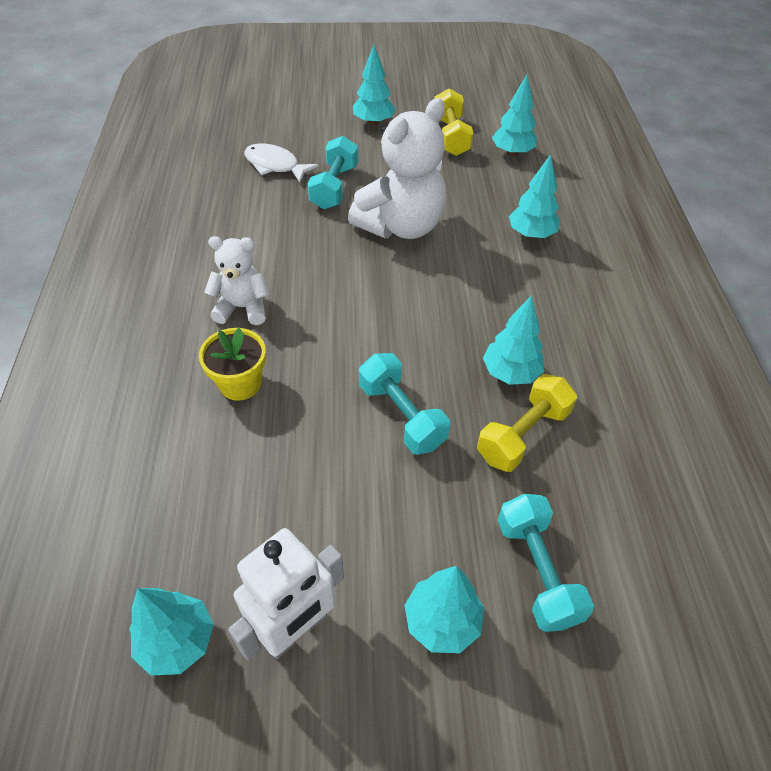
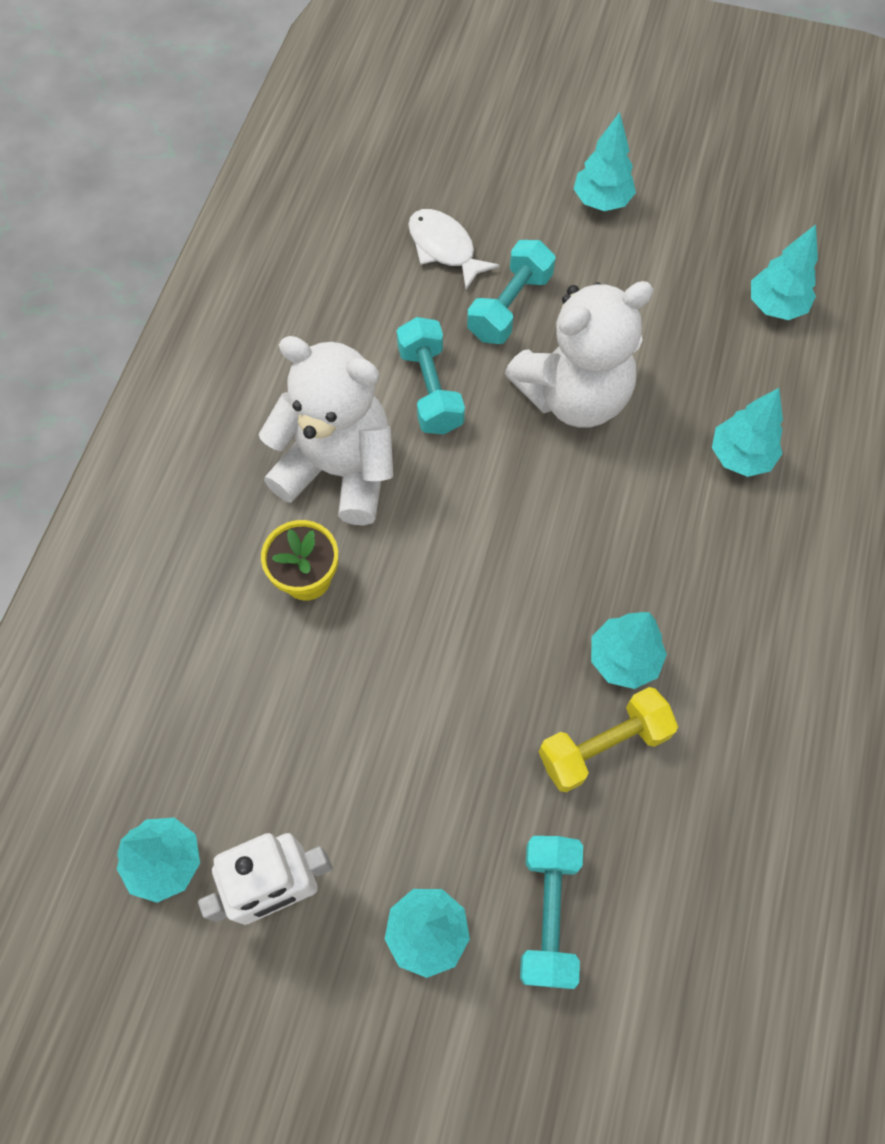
camera: 20 degrees right, 15 degrees up
(242, 307) = (339, 470): white teddy bear -> white teddy bear, size x1.76
(402, 415) = (473, 676): turquoise dumbbell -> turquoise dumbbell (430, 389)
(451, 136) = (700, 254): yellow dumbbell -> none

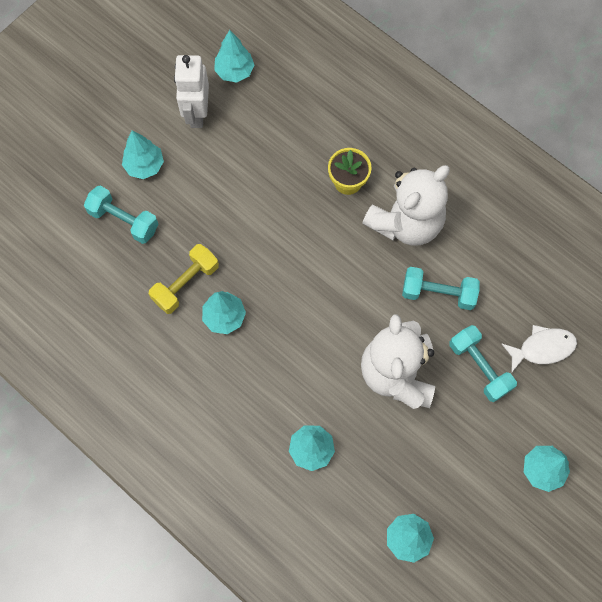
camera: 115 degrees right, 5 degrees up
(603, 746) = (186, 284): yellow dumbbell -> yellow dumbbell turned 45 degrees clockwise

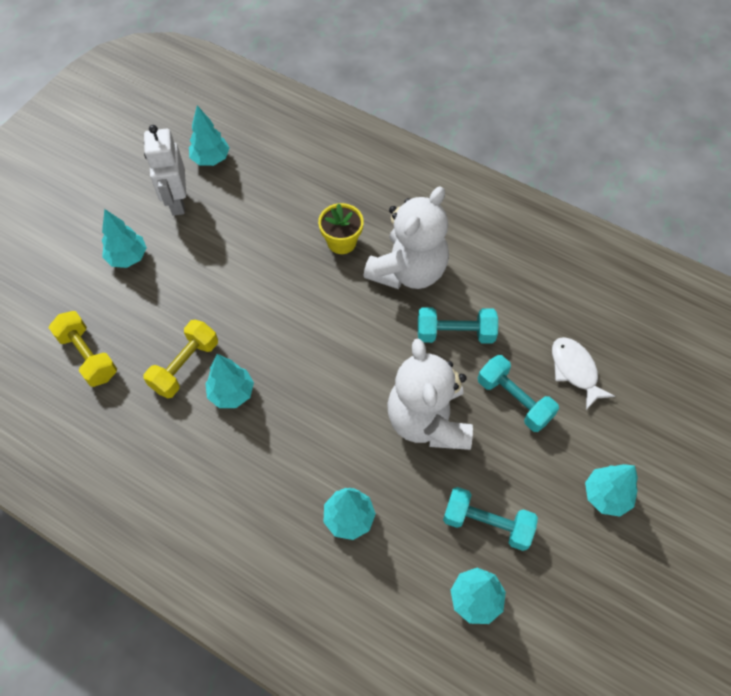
camera: 10 degrees left, 10 degrees down
(100, 259) = (88, 356): none -> yellow dumbbell
(124, 220) = (111, 313): turquoise dumbbell -> turquoise dumbbell (487, 523)
(542, 348) = (575, 370): white fish -> white fish turned 90 degrees counterclockwise

